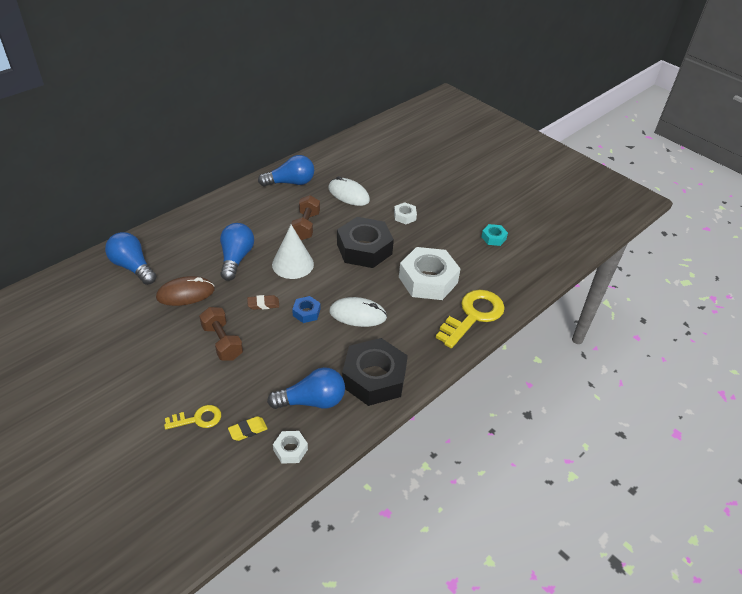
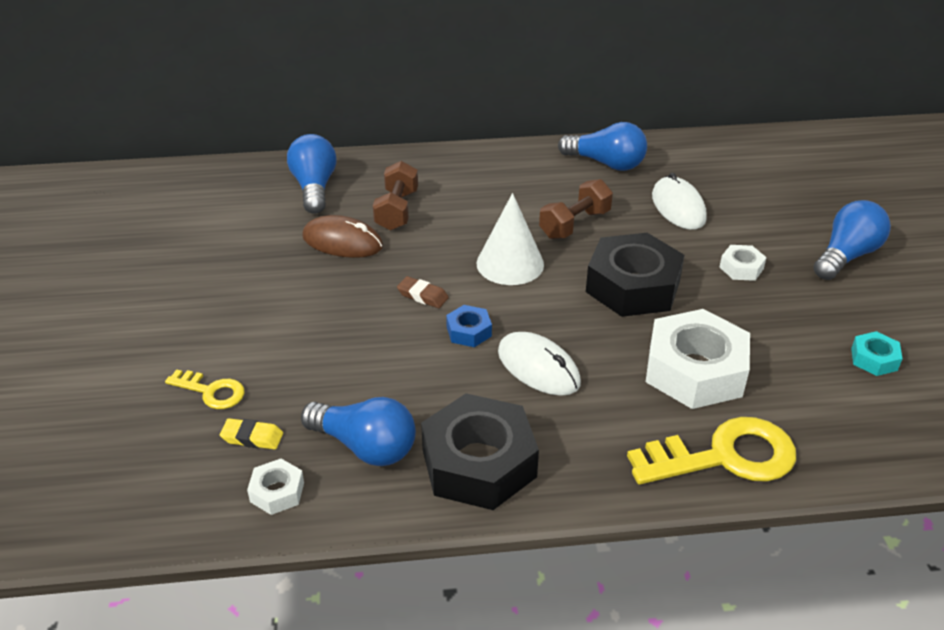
camera: 40 degrees right, 5 degrees down
(222, 342) = (328, 317): brown dumbbell -> brown dumbbell (397, 210)
(236, 258) = (443, 227): blue light bulb -> blue light bulb (846, 256)

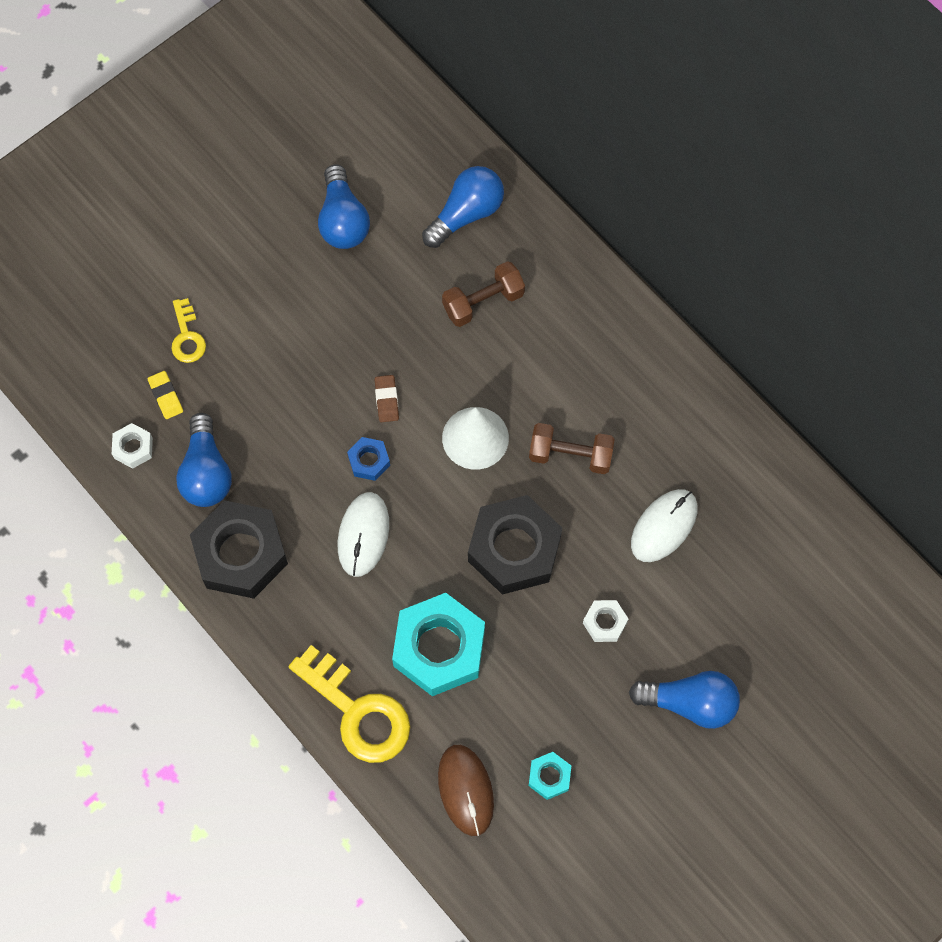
camera: 55 degrees right, 30 degrees up
(342, 242) = (410, 293): brown mouse -> brown mouse (466, 790)
(606, 163) = (692, 426): blue light bulb -> blue light bulb (343, 220)
(695, 370) = (439, 648): white nut -> turquoise nut

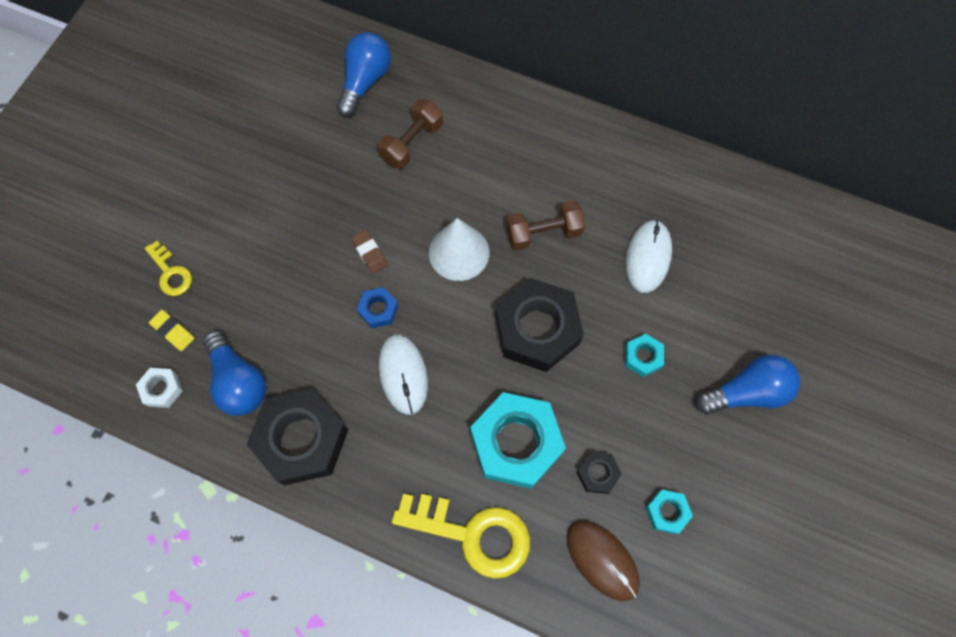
camera: 25 degrees left, 0 degrees up
(343, 220) = (265, 126): blue light bulb -> none
(502, 711) = (597, 473): none -> black nut
(604, 622) = (642, 357): white nut -> turquoise nut

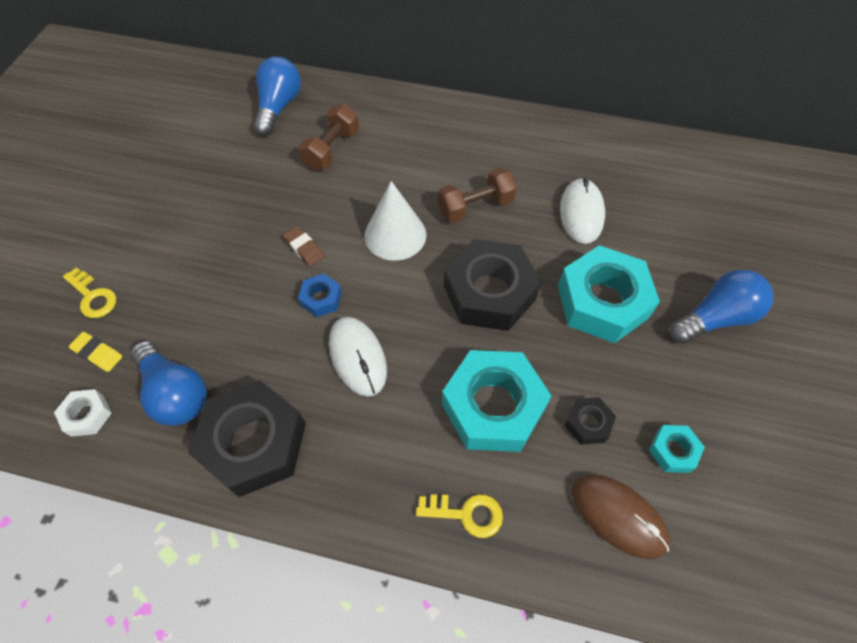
camera: 10 degrees left, 10 degrees down
(472, 534) = (466, 514): yellow key -> yellow key, size x0.53
(642, 357) = (602, 301): turquoise nut -> turquoise nut, size x2.19

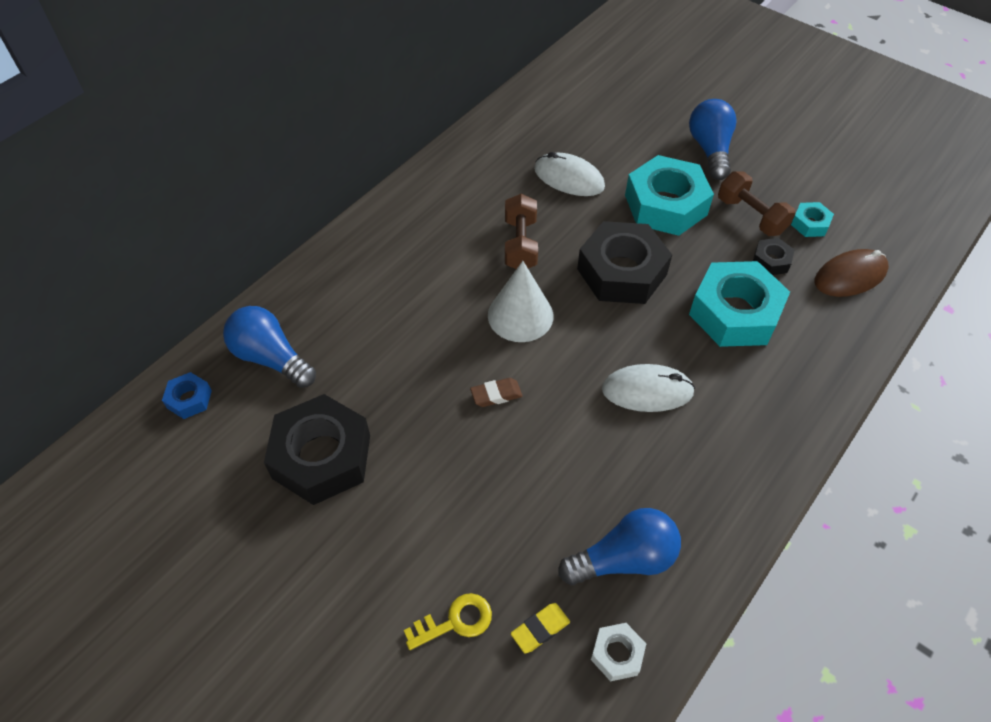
camera: 65 degrees left, 5 degrees down
(254, 443) = (706, 501): black nut -> black nut (322, 456)
(321, 299) = (567, 399): blue nut -> blue nut (189, 399)
(332, 149) = (373, 329): brown dumbbell -> brown dumbbell (751, 216)
(466, 514) = (822, 366): yellow key -> none

